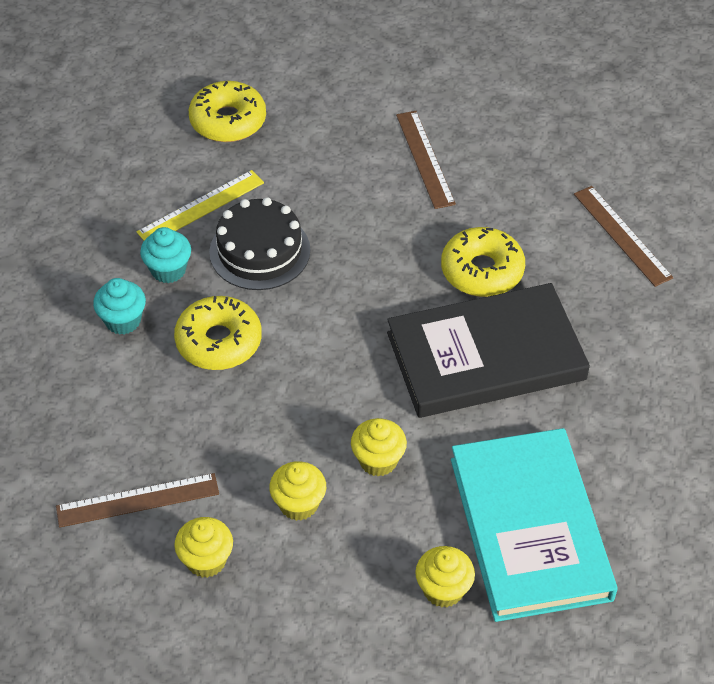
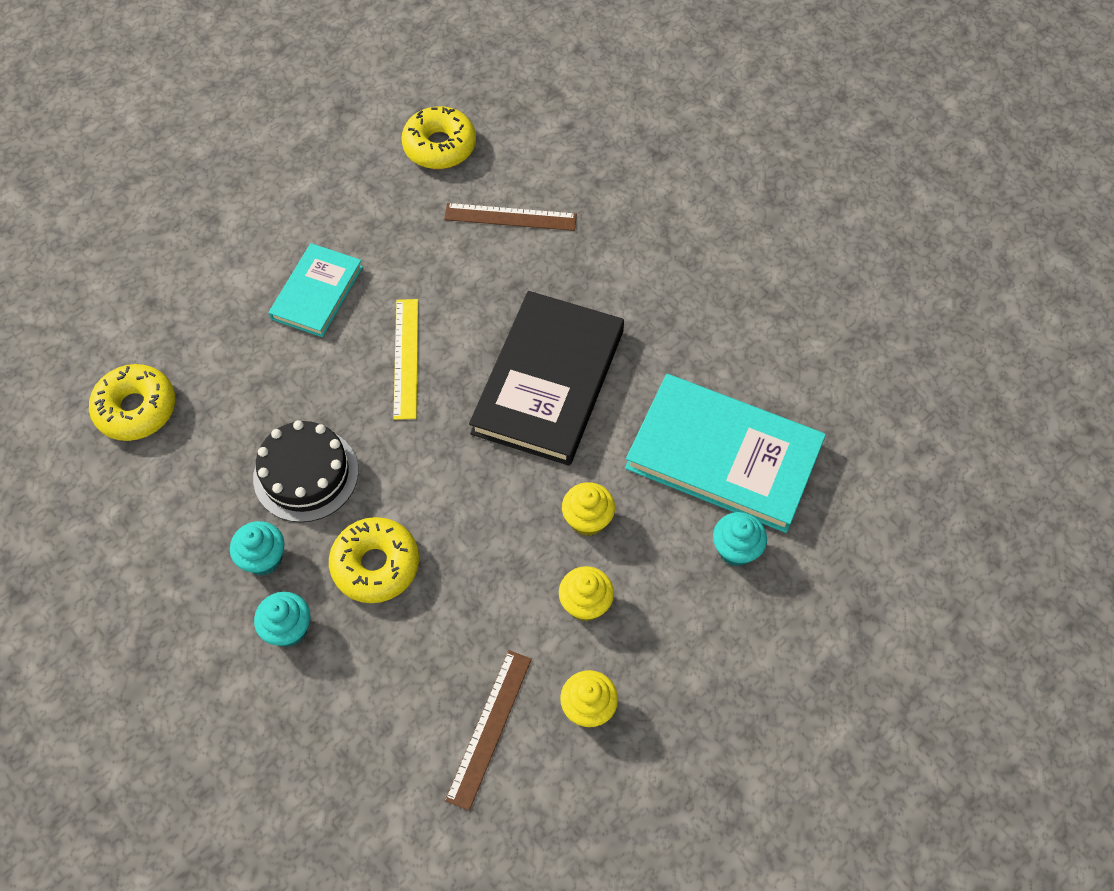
camera: 55 degrees left, 10 degrees up
(201, 207) = (216, 490): yellow ruler -> yellow ruler (406, 358)
(425, 159) = (317, 293): brown ruler -> turquoise book
(443, 590) = (735, 549): yellow cupcake -> turquoise cupcake
(482, 271) = (465, 329): yellow donut -> yellow donut (439, 146)

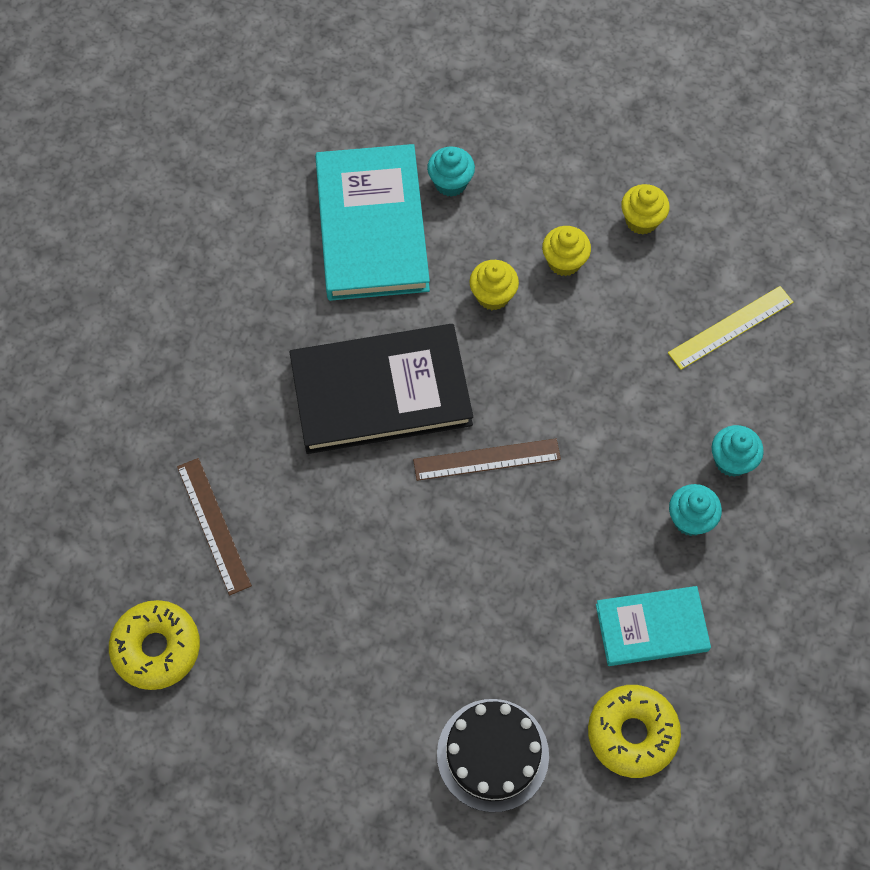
camera: 120 degrees left, 5 degrees up
(306, 474) = (595, 536): black cake -> black cake (492, 754)
(317, 293) = (407, 652): turquoise book -> turquoise book (651, 627)
(376, 565) = (636, 429): yellow donut -> none
(406, 358) = (429, 525): yellow ruler -> yellow ruler (730, 327)
(489, 728) = (702, 276): brown ruler -> brown ruler (486, 459)

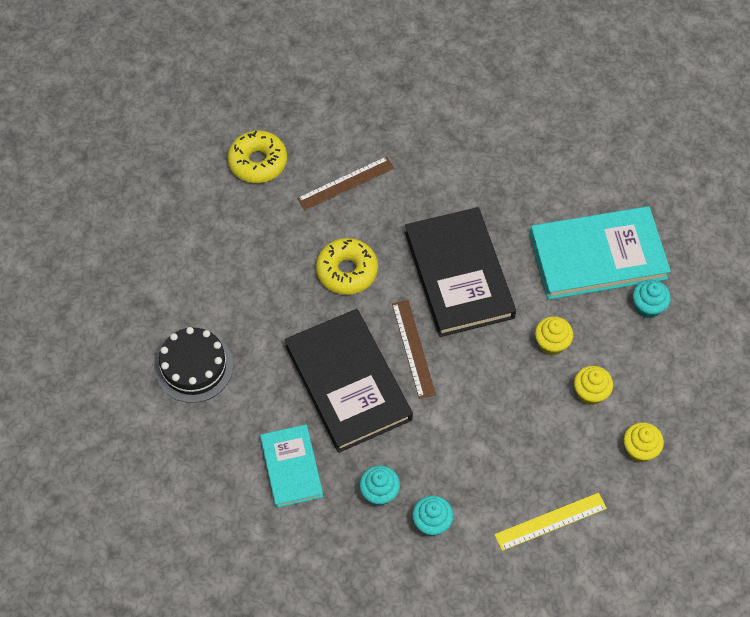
camera: 85 degrees right, 5 degrees down
(531, 546) = (348, 382): none -> black book
(632, 733) = (212, 456): yellow donut -> yellow donut (347, 271)
(730, 327) = (550, 521): yellow ruler -> yellow ruler turned 75 degrees counterclockwise

